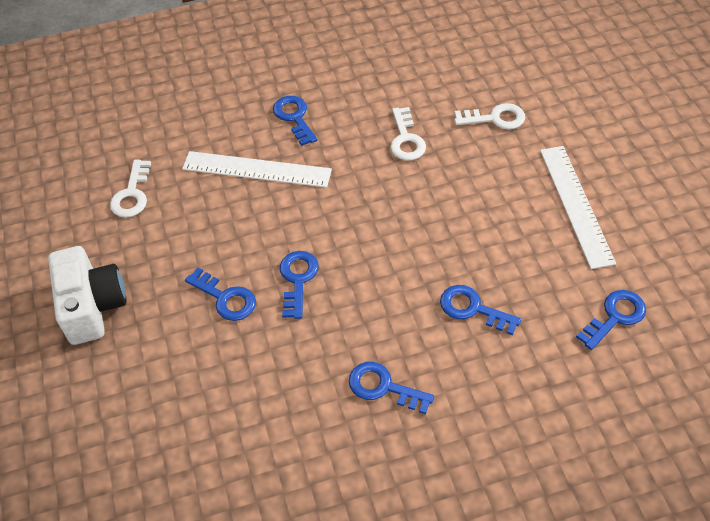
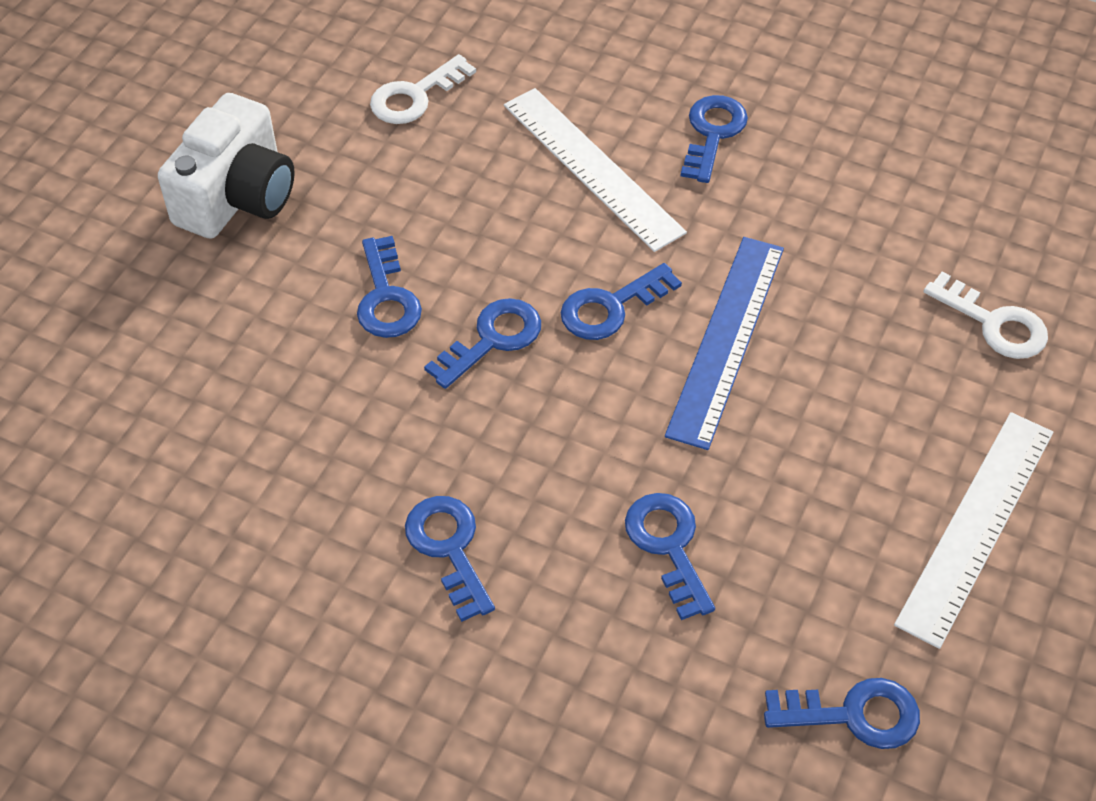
camera: 40 degrees right, 0 degrees up
(335, 225) = (611, 307): none -> blue key
(399, 202) = (727, 339): none -> blue ruler
(406, 139) = (830, 264): white key -> none

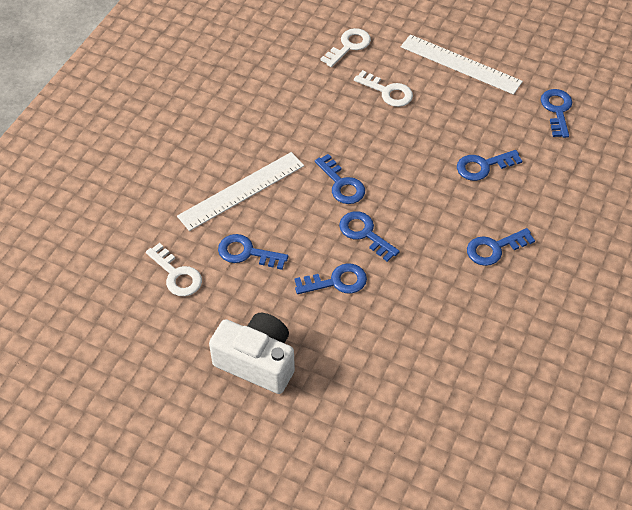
camera: 90 degrees left, 0 degrees up
(712, 133) = (218, 139): blue key -> blue key (247, 253)
(727, 339) = (361, 140): blue ruler -> none
(868, 386) = (388, 92): none -> white key

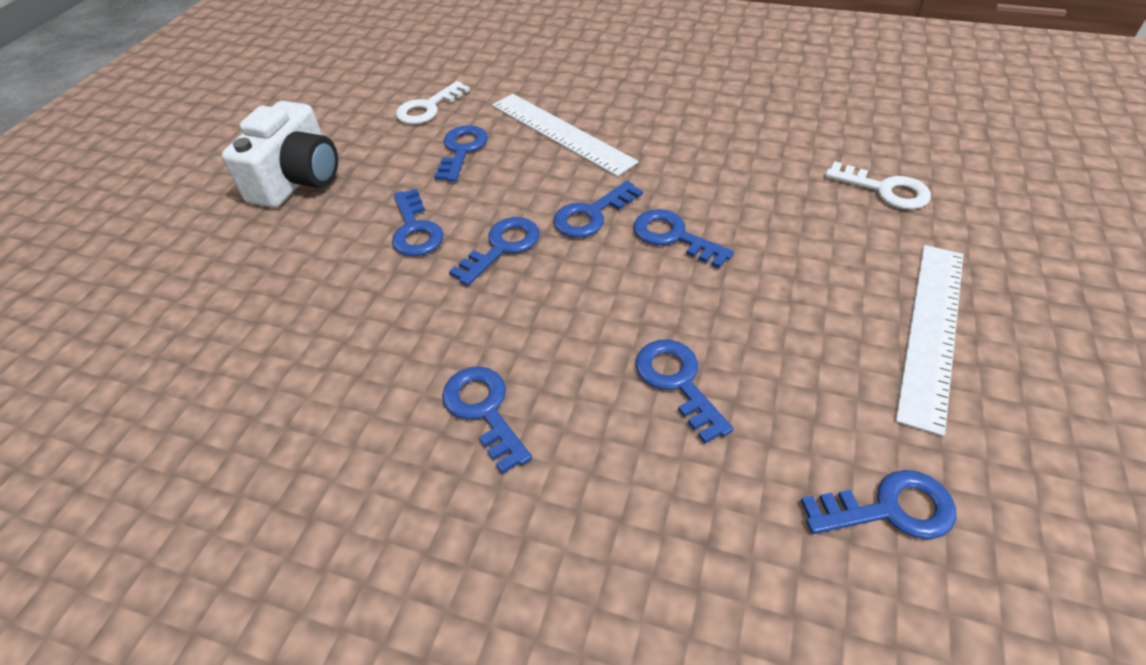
camera: 85 degrees right, 5 degrees down
(371, 148) = (673, 237): none -> blue key
(388, 92) = (805, 242): white key -> none

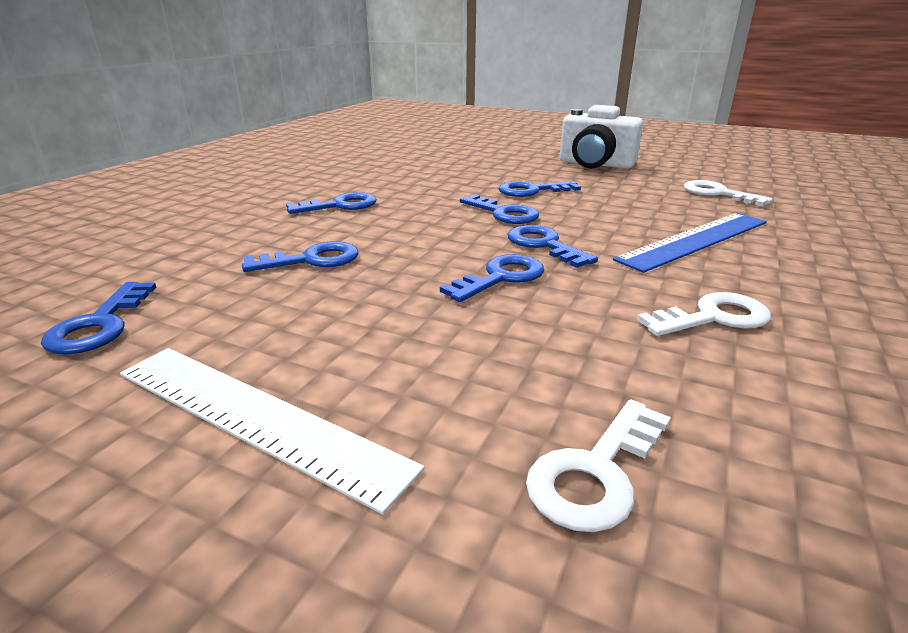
camera: 95 degrees right, 20 degrees down
(461, 150) = (647, 203): blue key -> none
(560, 133) = (695, 240): white ruler -> blue ruler
(702, 139) = (713, 317): none -> white key

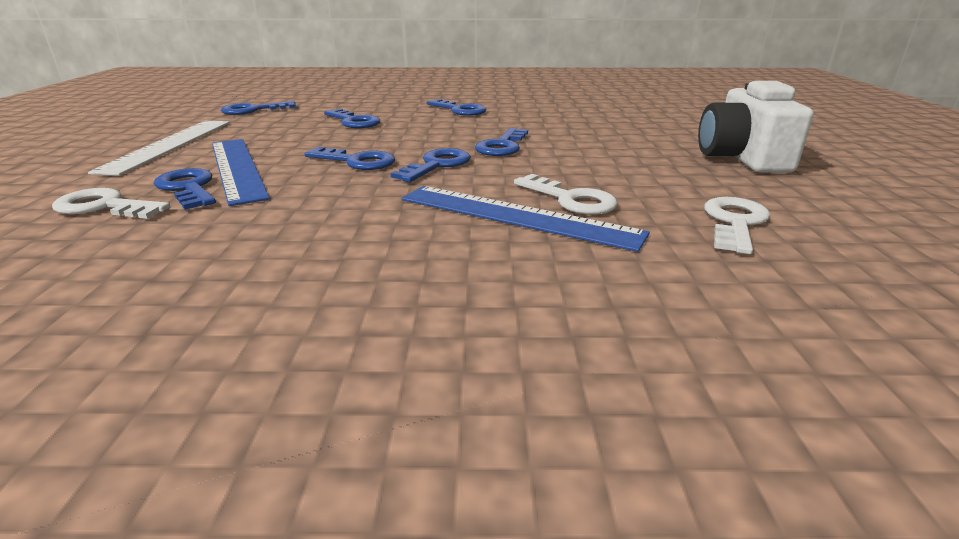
camera: 65 degrees right, 0 degrees up
(469, 353) = (236, 168): none -> blue ruler
(532, 191) = (584, 147): blue key -> blue key (188, 188)
(713, 317) = (317, 229): white key -> white key (571, 199)

